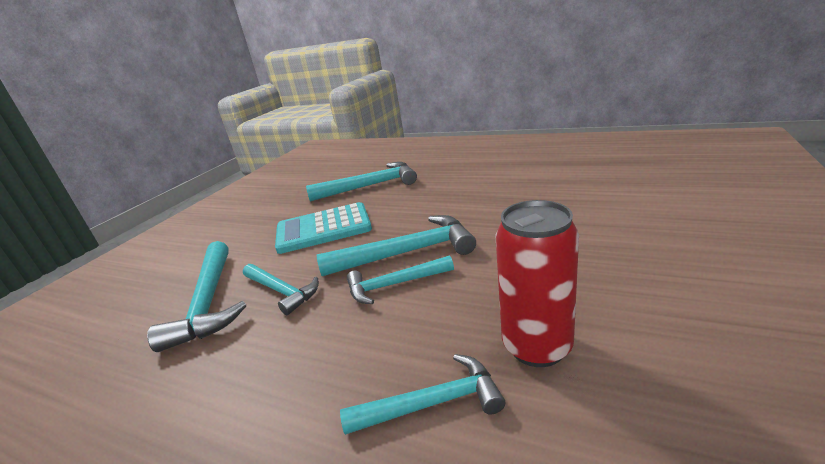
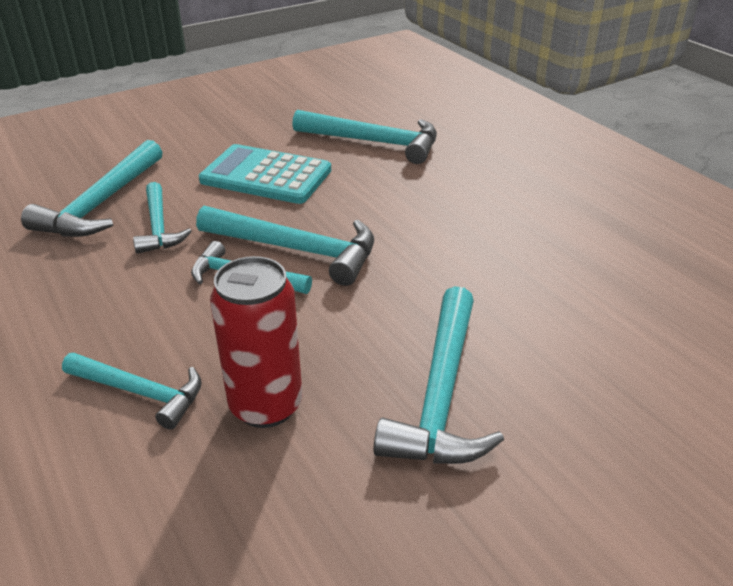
camera: 30 degrees right, 10 degrees up
(619, 272) = (441, 394): none -> turquoise hammer

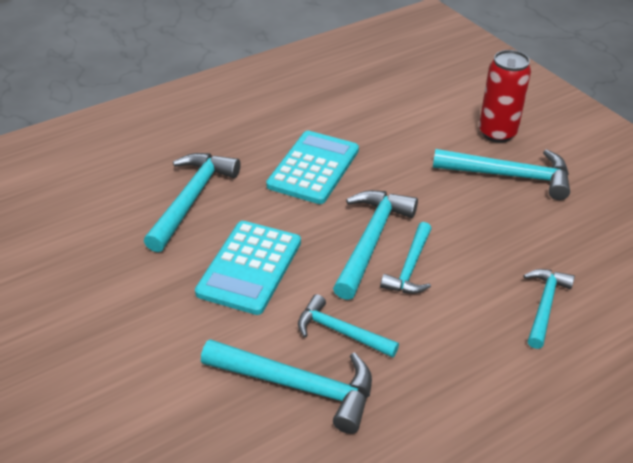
camera: 90 degrees left, 5 degrees up
(159, 227) = (340, 332): turquoise hammer -> turquoise hammer turned 135 degrees counterclockwise
(266, 405) = (538, 245): red can -> red can (497, 133)
(437, 211) = (313, 168): none -> turquoise calculator

